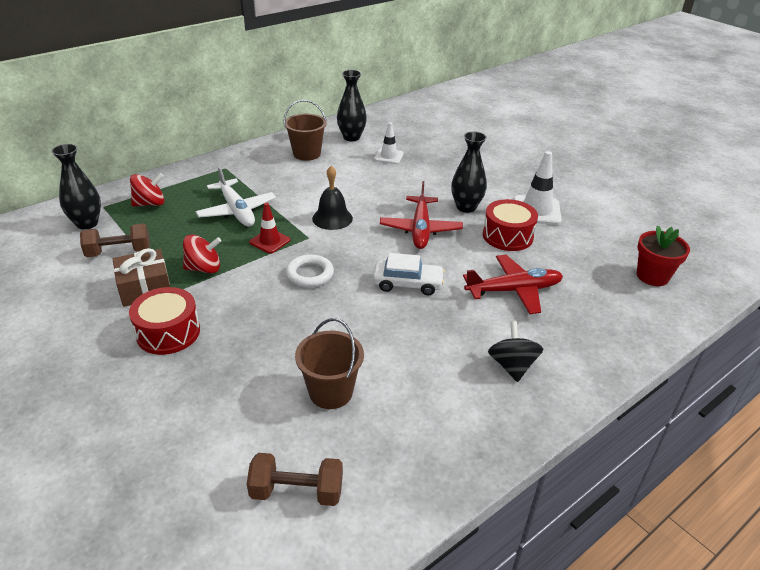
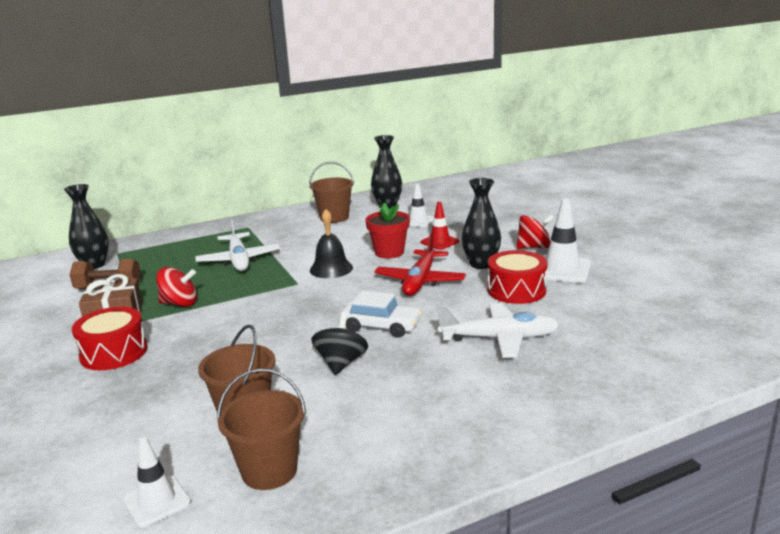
camera: 15 degrees right, 15 degrees down
(150, 203) = (160, 252): red spinning top -> red spinning top (534, 247)
(270, 241) = (257, 285): red traffic cone -> red traffic cone (440, 242)
(297, 492) = (157, 501): brown dumbbell -> white traffic cone
(310, 274) = (281, 313): white ring -> none
(380, 448) = (269, 471): none -> brown bucket
(512, 366) = (462, 407): black spinning top -> black spinning top (341, 363)
(513, 290) = (499, 338): red plane -> white plane
(652, 276) = (679, 334): red flower pot -> red flower pot (389, 252)

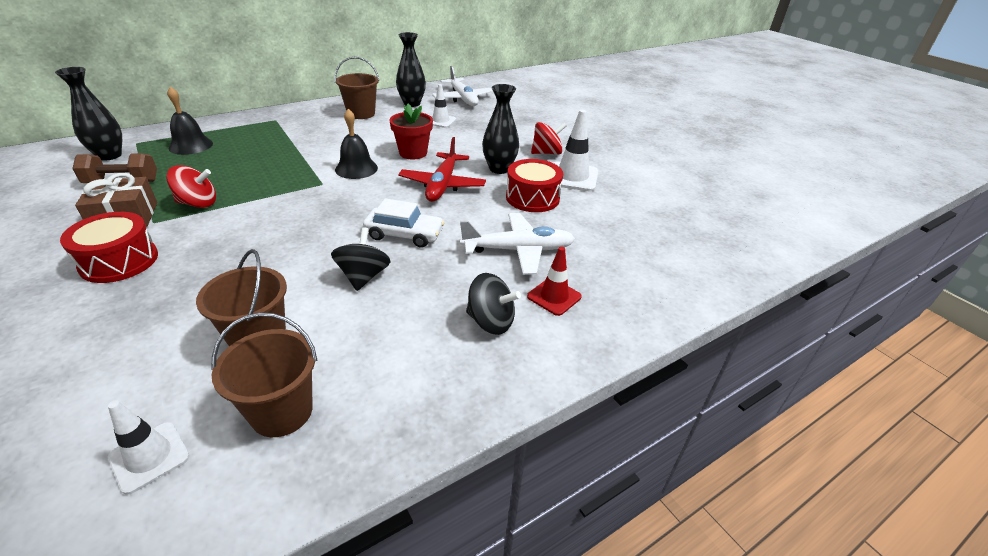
camera: 10 degrees left, 15 degrees up
(168, 253) = (191, 145): none -> black bell
(239, 260) = (264, 155): white plane -> white plane (463, 98)
(440, 242) = (461, 144): red traffic cone -> red traffic cone (554, 297)
(469, 401) = (491, 321): none -> black spinning top

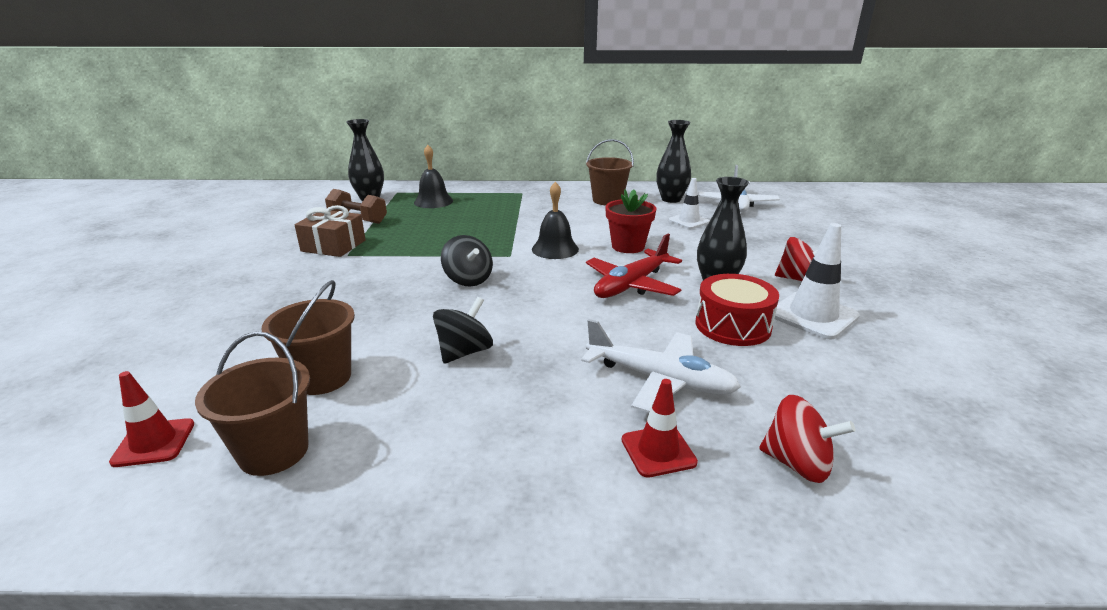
camera: 35 degrees right, 10 degrees down
(119, 261) = (296, 278): red drum -> none
(149, 457) = (154, 443): white traffic cone -> red traffic cone
(198, 203) = (393, 248): red spinning top -> red spinning top (797, 464)
(404, 234) = (543, 323): white car -> none
(491, 321) = (551, 449): black spinning top -> black spinning top (468, 280)

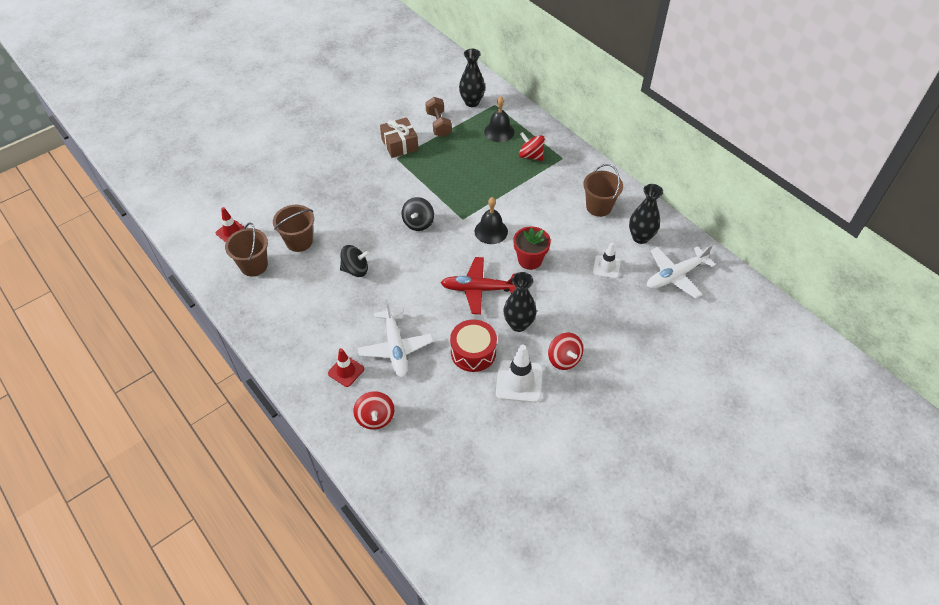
camera: 50 degrees right, 25 degrees up
(492, 201) = (531, 156): none -> red spinning top

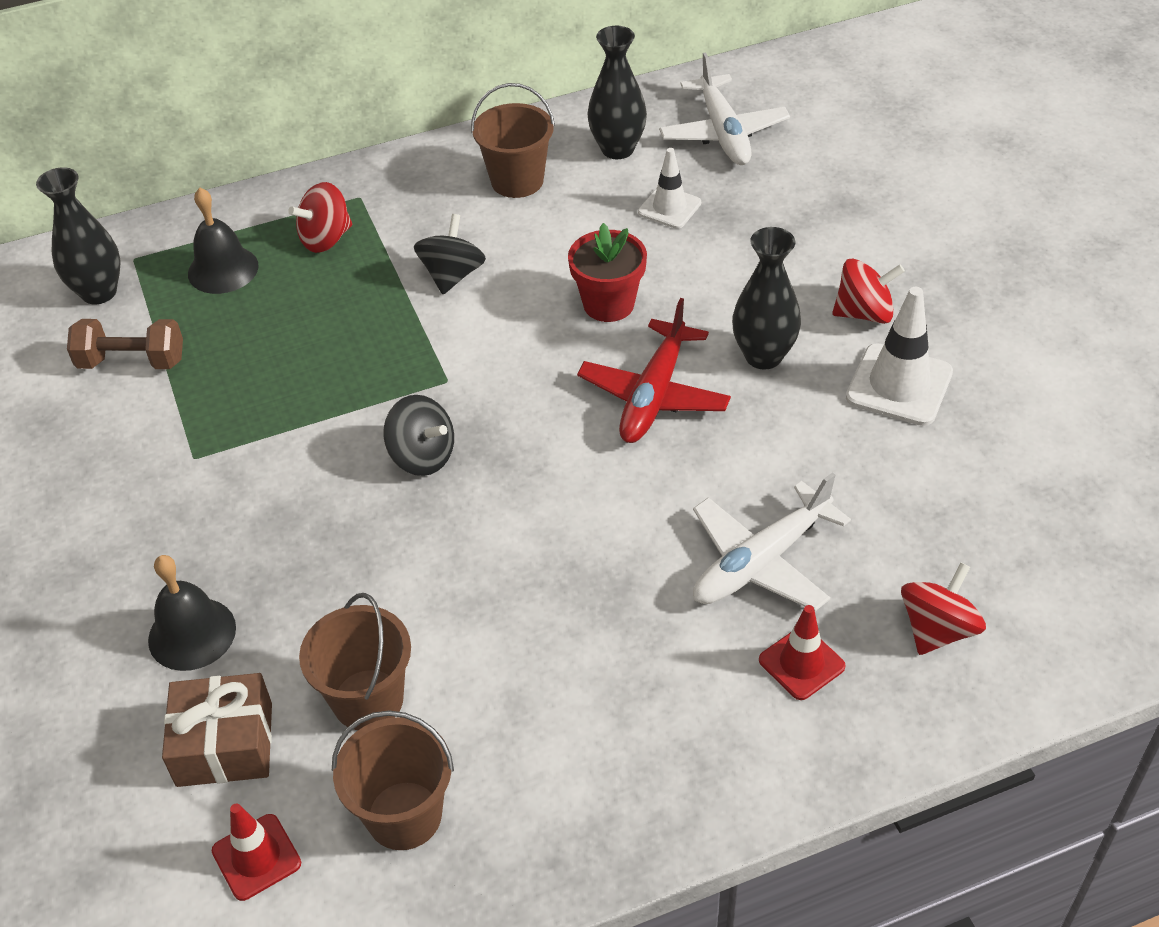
camera: 70 degrees left, 5 degrees down
(355, 269) = (512, 597): black spinning top -> black spinning top (452, 275)
(375, 418) = (937, 629): red spinning top -> red spinning top turned 60 degrees counterclockwise
(395, 347) = (762, 561): white plane -> white plane turned 135 degrees clockwise
(399, 144) = (151, 443): brown gift -> brown gift (225, 744)
(473, 352) = (811, 437): red drum -> none
(491, 231) = (505, 344): black bell -> black bell (192, 633)

